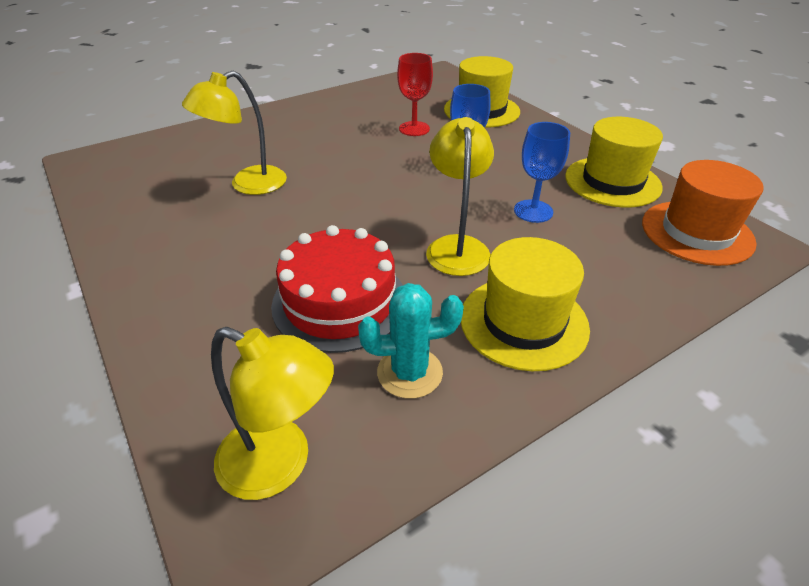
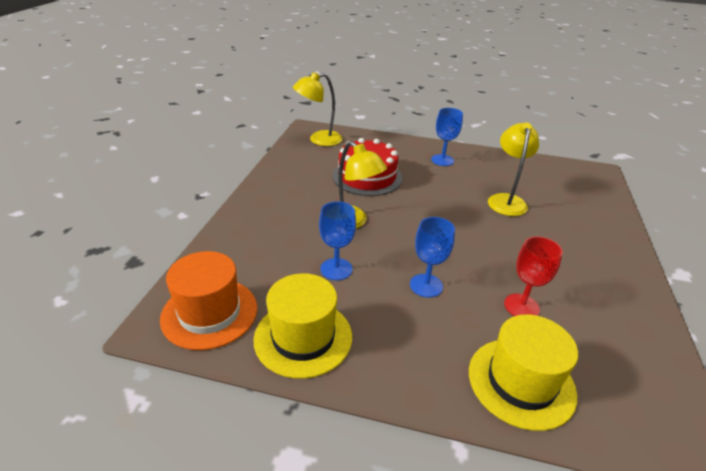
camera: 135 degrees right, 5 degrees down
(187, 269) = (442, 160): none -> blue goblet
(409, 372) = (309, 170): turquoise cactus -> none
(523, 322) = (282, 204): yellow hat -> none

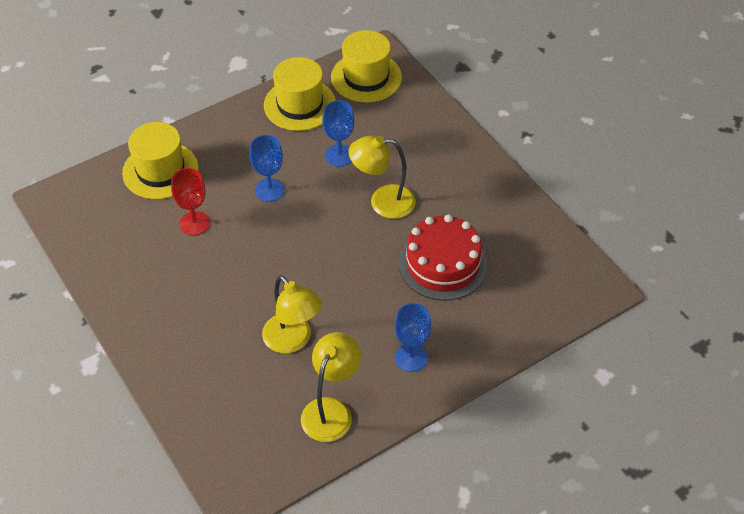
camera: 135 degrees right, 15 degrees up
(209, 313) = (366, 77): orange hat -> yellow hat
(319, 140) = (562, 280): yellow lamp -> yellow lamp (331, 410)

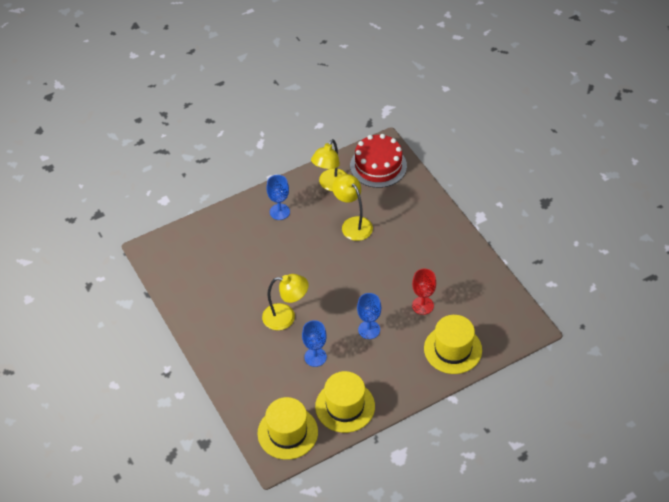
camera: 175 degrees left, 0 degrees up
(442, 264) = (250, 269): red cake -> red cake (378, 166)

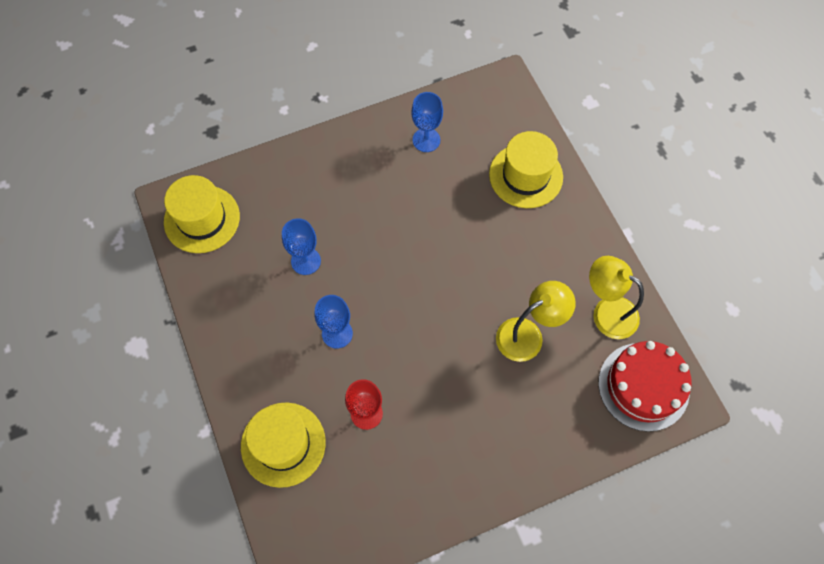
camera: 95 degrees right, 15 degrees up
(279, 212) = (558, 238): blue goblet -> blue goblet (426, 140)
(286, 317) = (375, 231): yellow lamp -> none
(345, 406) = (223, 289): yellow hat -> yellow hat (526, 175)

